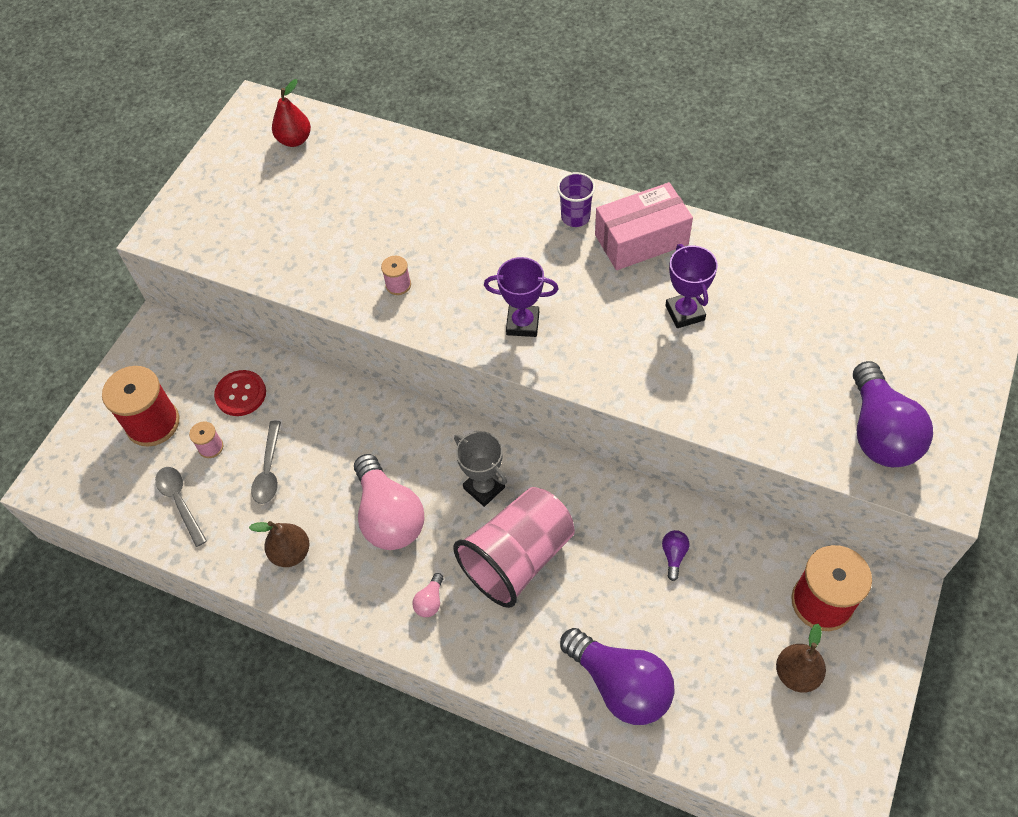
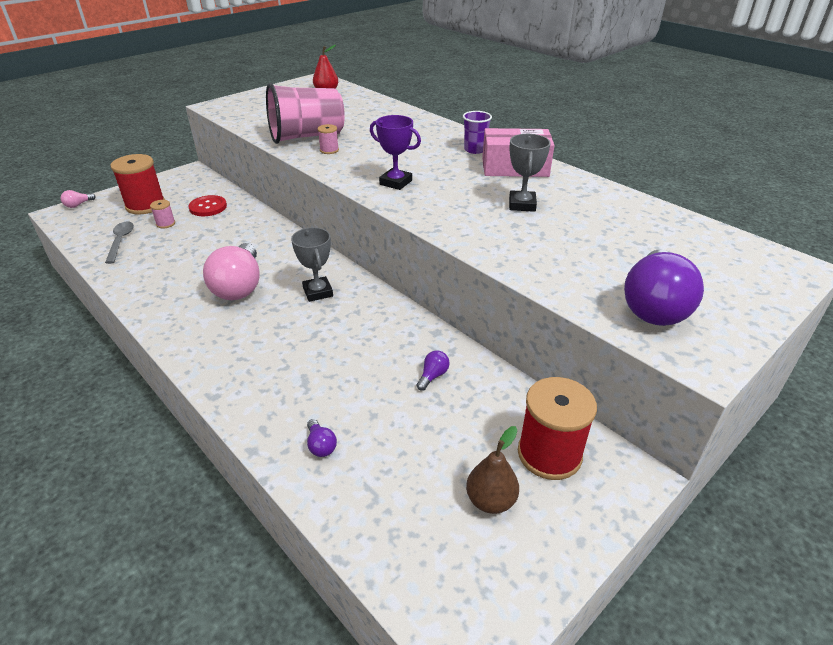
camera: 20 degrees right, 20 degrees down
(269, 470) = (187, 243): grey spoon -> none
(291, 553) = (158, 284): brown pear -> none
(430, 601) = (222, 339): pink light bulb -> pink light bulb (78, 205)
(518, 558) = (308, 337): pink cup -> pink cup (307, 136)
(620, 685) = (321, 445): purple light bulb -> purple light bulb, size x0.41
(685, 313) = (522, 205): purple trophy -> grey trophy

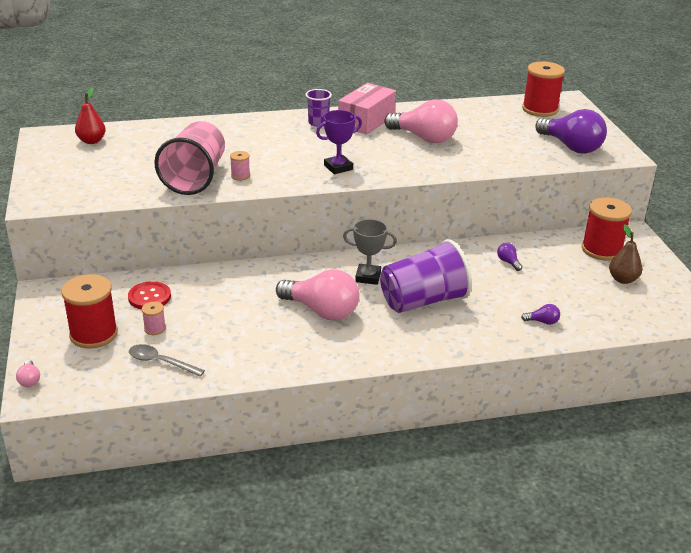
camera: 60 degrees left, 5 degrees down
(300, 339) = (423, 301): none -> purple cup
(522, 205) = (424, 138): grey trophy -> pink light bulb
(724, 254) = (540, 109): none -> red spool

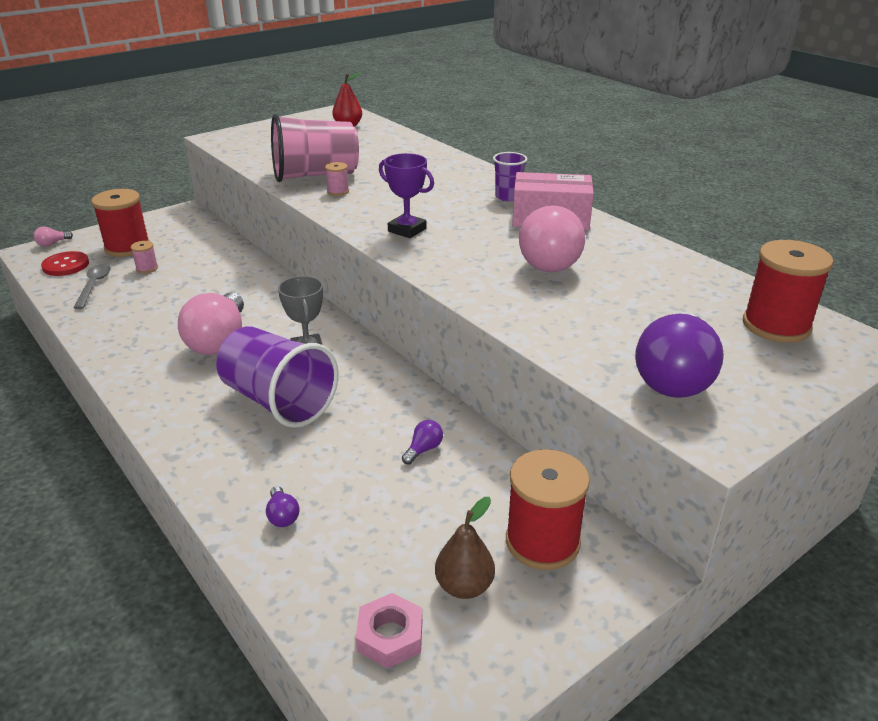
camera: 65 degrees right, 0 degrees up
(149, 297) = (197, 252): red button -> red button (66, 265)
(647, 308) = (390, 636): none -> pink nut

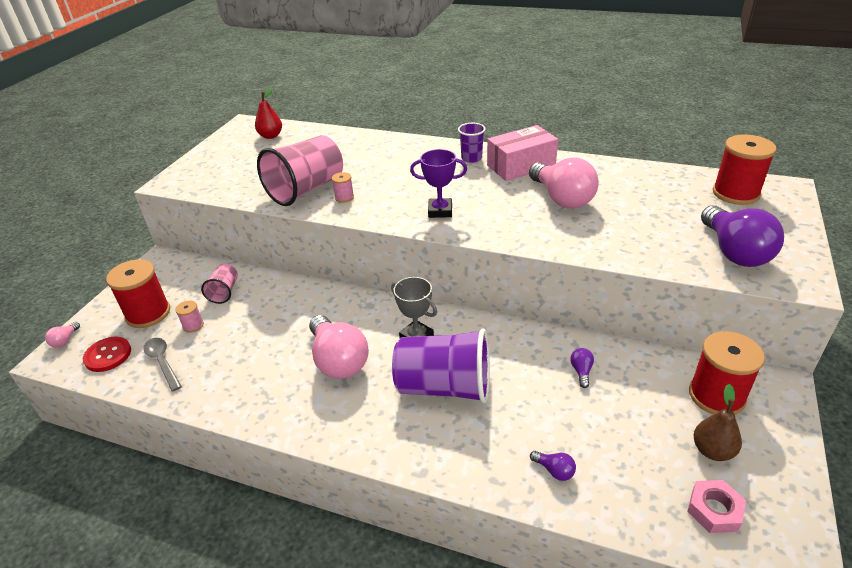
camera: 30 degrees left, 5 degrees up
(200, 253) = (224, 292): none -> pink cup

